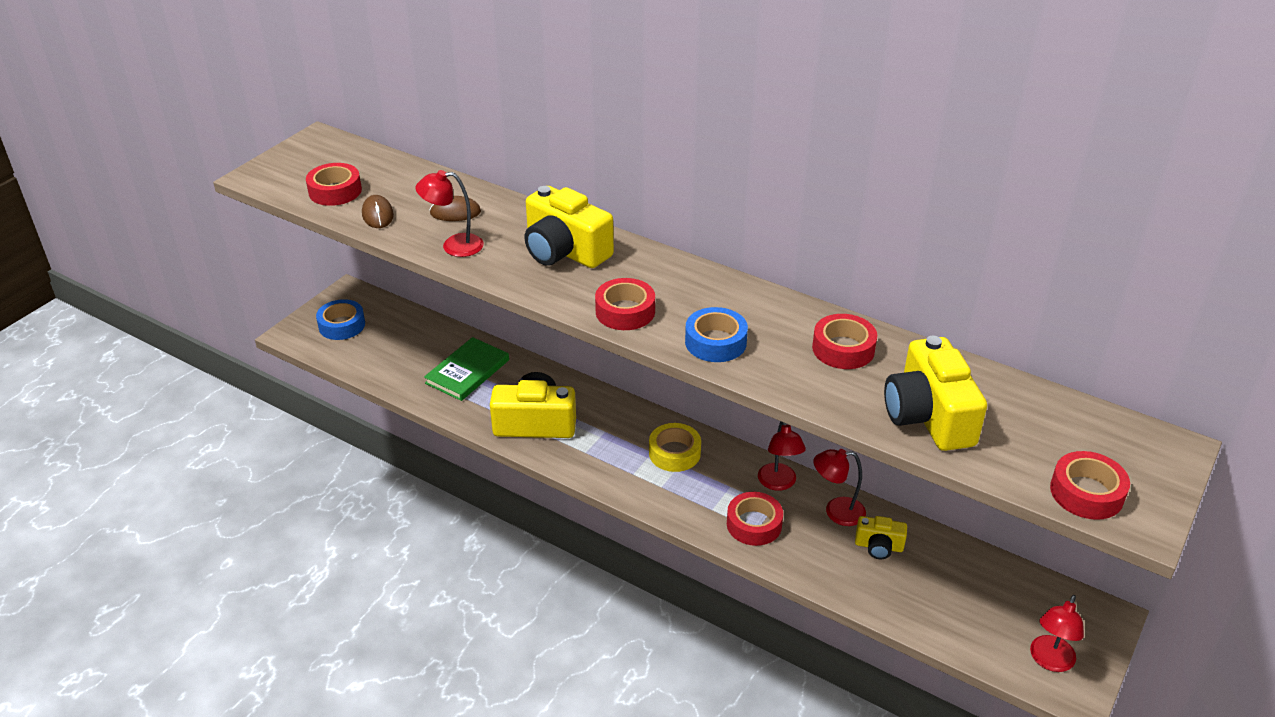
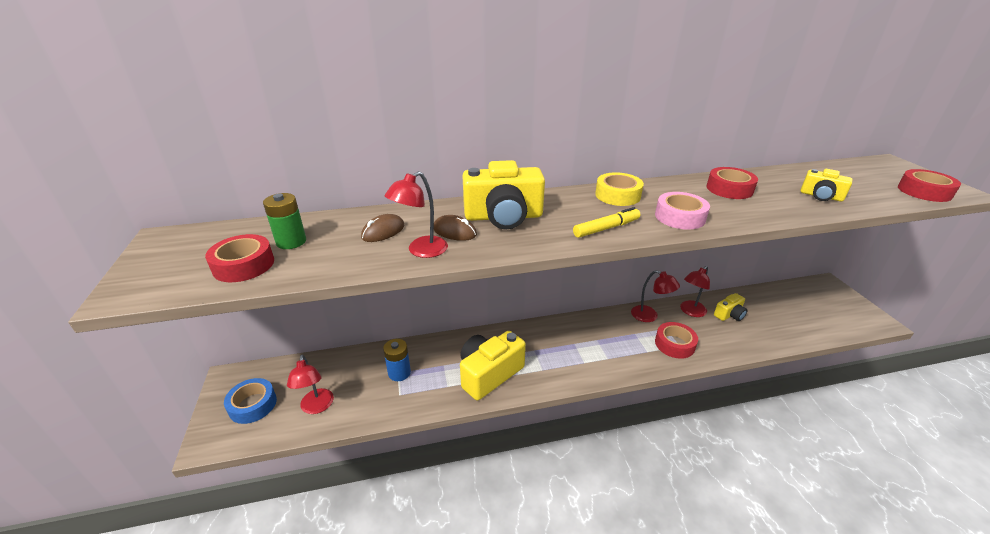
camera: 45 degrees left, 5 degrees down
(377, 215) = (317, 262): brown mouse -> brown mouse (454, 231)
(386, 187) = (291, 242): none -> green battery
(467, 371) = (399, 373): green book -> blue battery
(625, 311) = (606, 228): red tape -> yellow marker
(674, 453) = (585, 336): yellow tape -> yellow tape (617, 195)
(715, 342) = (680, 217): blue tape -> pink tape
(928, 416) = (821, 196): yellow camera -> yellow camera, size x0.53
(1049, 661) = (851, 315): red lamp -> red lamp (316, 407)

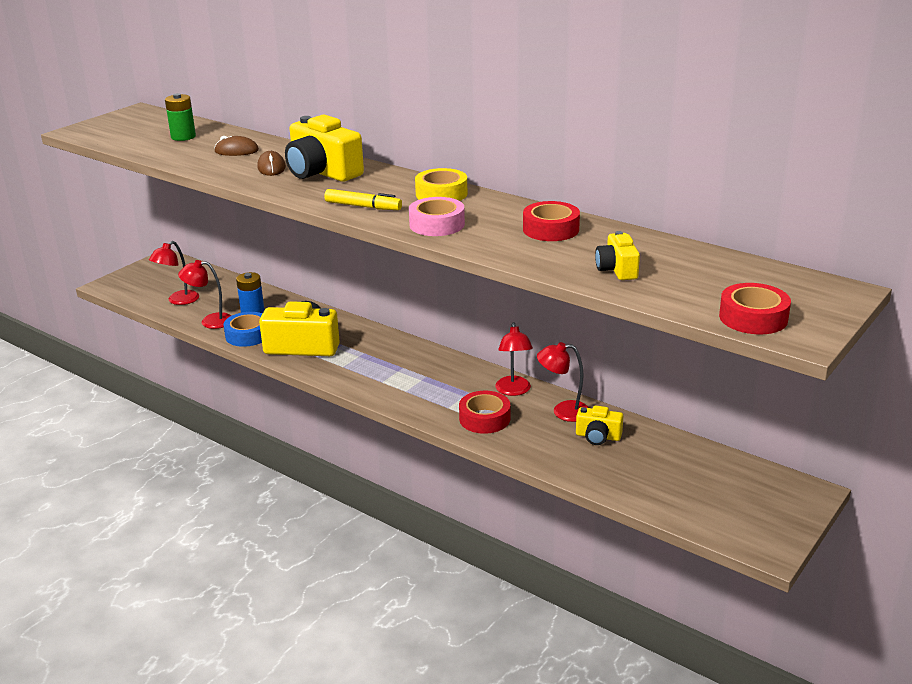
camera: 50 degrees right, 5 degrees down
(243, 265) = (139, 139): red tape -> none
(253, 405) = (152, 280): blue tape -> blue tape (248, 335)
(421, 251) = (228, 169): red lamp -> red lamp (210, 321)

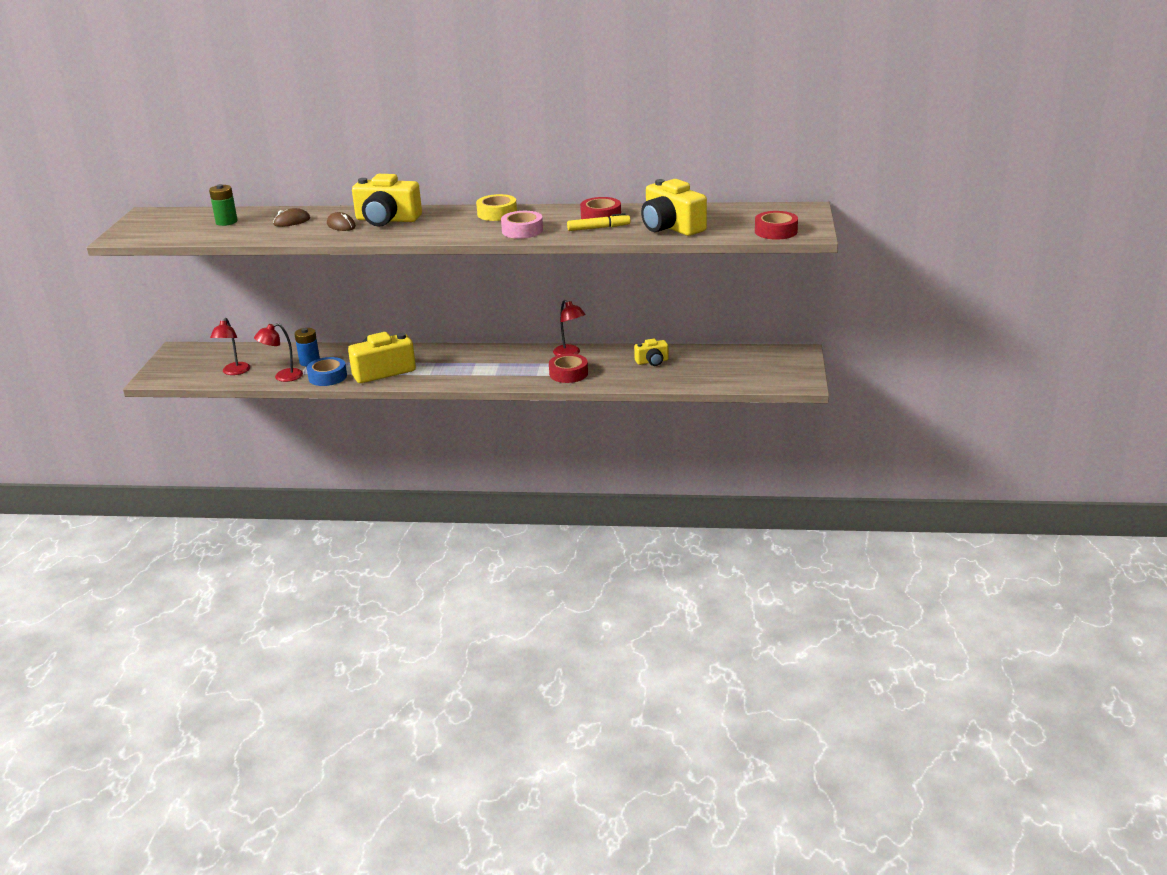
camera: 30 degrees left, 0 degrees up
(362, 206) = (453, 232): yellow marker -> yellow marker (598, 228)
(563, 411) = (615, 355): red lamp -> none
(617, 269) = (671, 227): yellow camera -> yellow camera, size x1.89

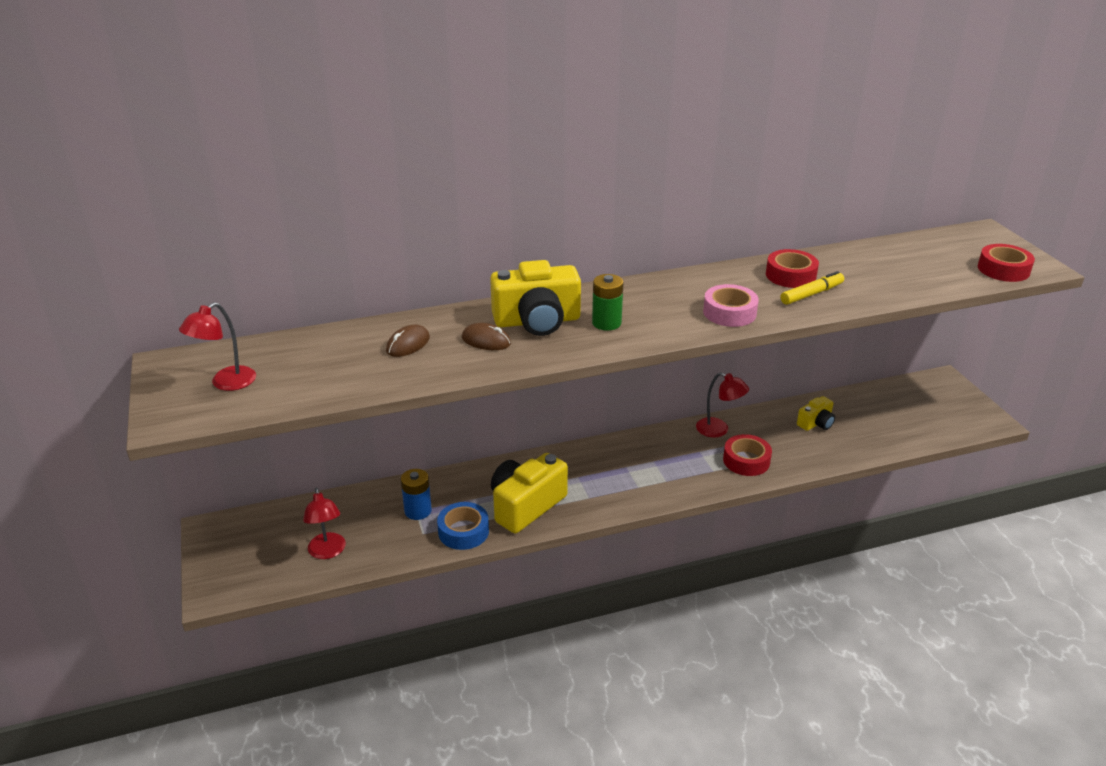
camera: 25 degrees left, 5 degrees up
(226, 222) = (311, 360): green battery -> green battery (606, 323)
(283, 377) = (403, 545): red lamp -> red lamp (226, 383)
(497, 213) = (664, 289): yellow tape -> none
(671, 227) = (889, 280): yellow camera -> none

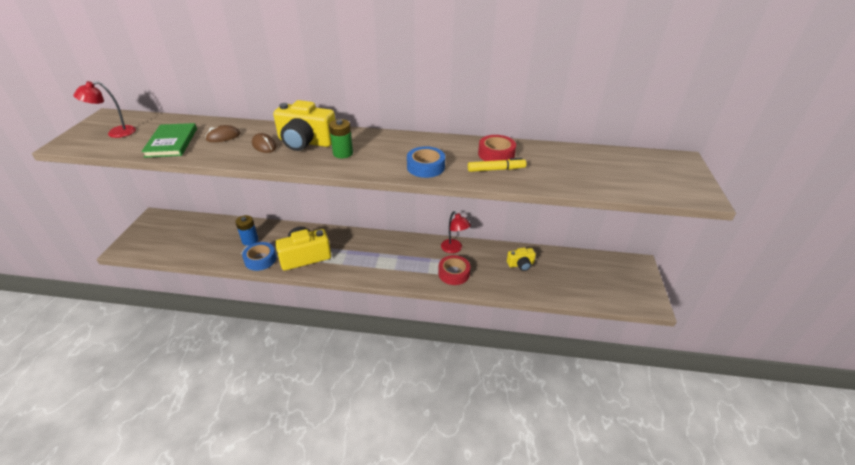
camera: 25 degrees right, 5 degrees up
(328, 552) = (189, 247): red lamp -> none
(341, 372) = (171, 142): none -> green book
(729, 312) = (425, 167): pink tape -> blue tape
(1003, 269) = (667, 189): red tape -> none

